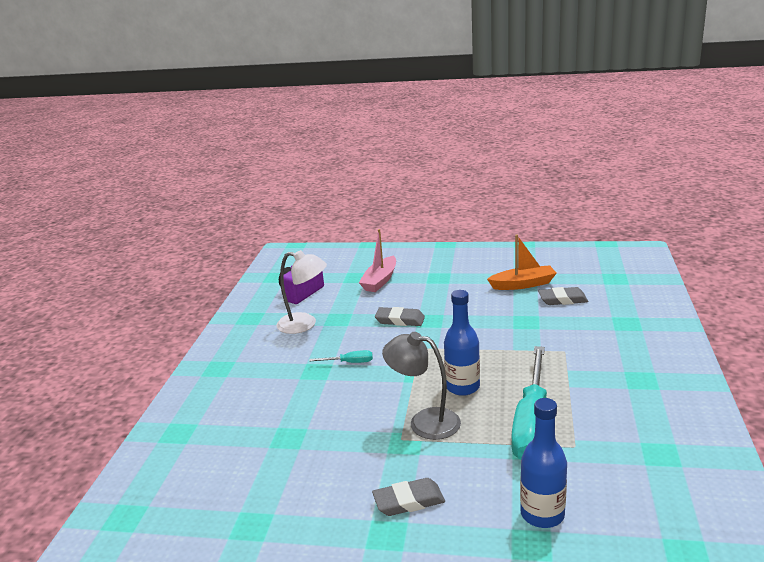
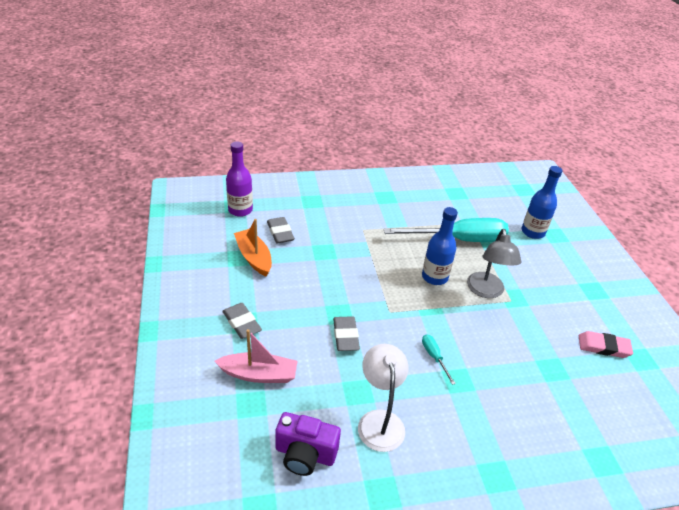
camera: 115 degrees left, 15 degrees up
(289, 495) = (603, 347): none -> pink eraser
(409, 501) = (563, 285): grey eraser -> grey eraser (242, 323)
(605, 280) = (240, 210): none -> purple bottle

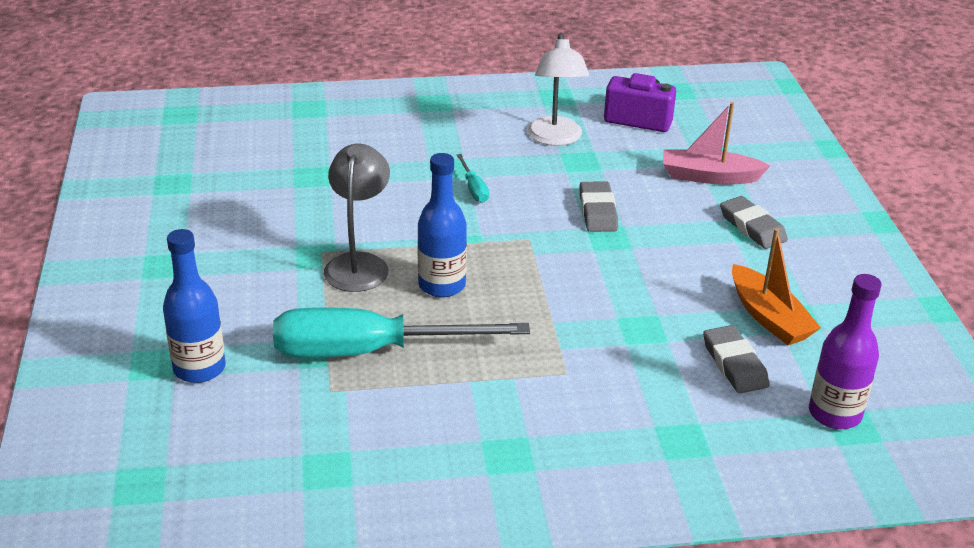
camera: 175 degrees left, 5 degrees down
(603, 347) = (217, 195): pink eraser -> none

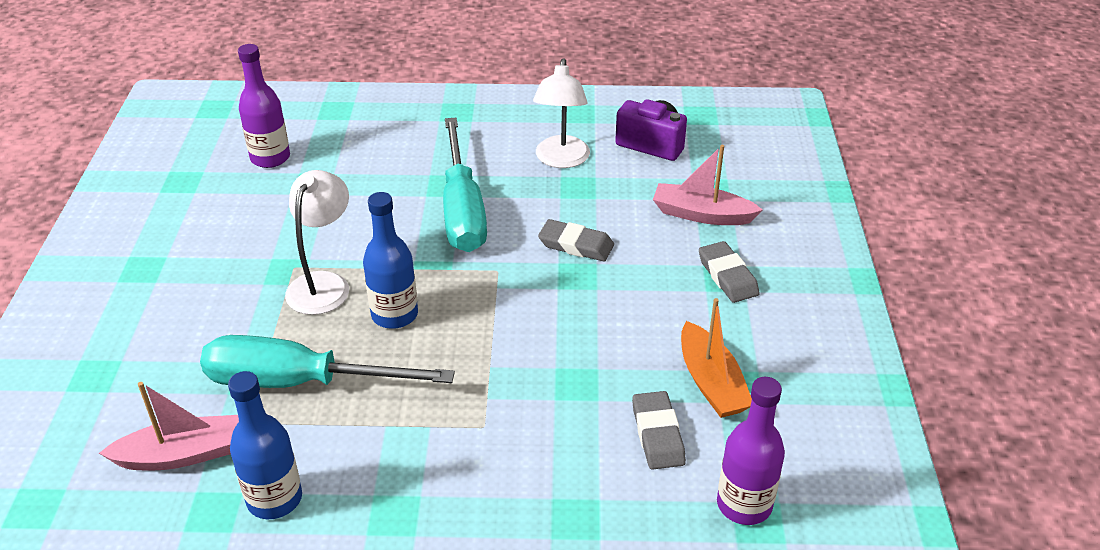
camera: 10 degrees right, 5 degrees up
(199, 368) = (134, 385): blue bottle -> blue bottle (274, 499)
(258, 156) = (270, 158): none -> purple bottle
(275, 424) = (182, 454): none -> pink boat
(359, 264) = (323, 284): grey lamp -> white lamp
(473, 189) = (462, 210): turquoise screwdriver -> turquoise screwdriver, size x2.49
(597, 211) = (576, 245): grey eraser -> grey eraser turned 75 degrees counterclockwise

